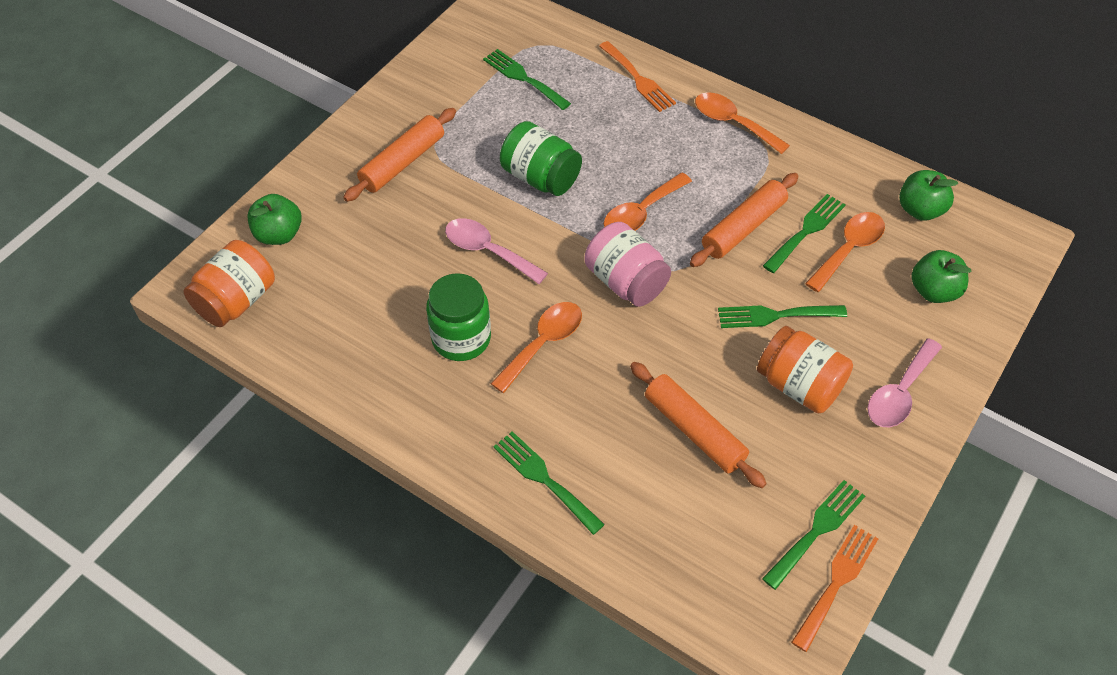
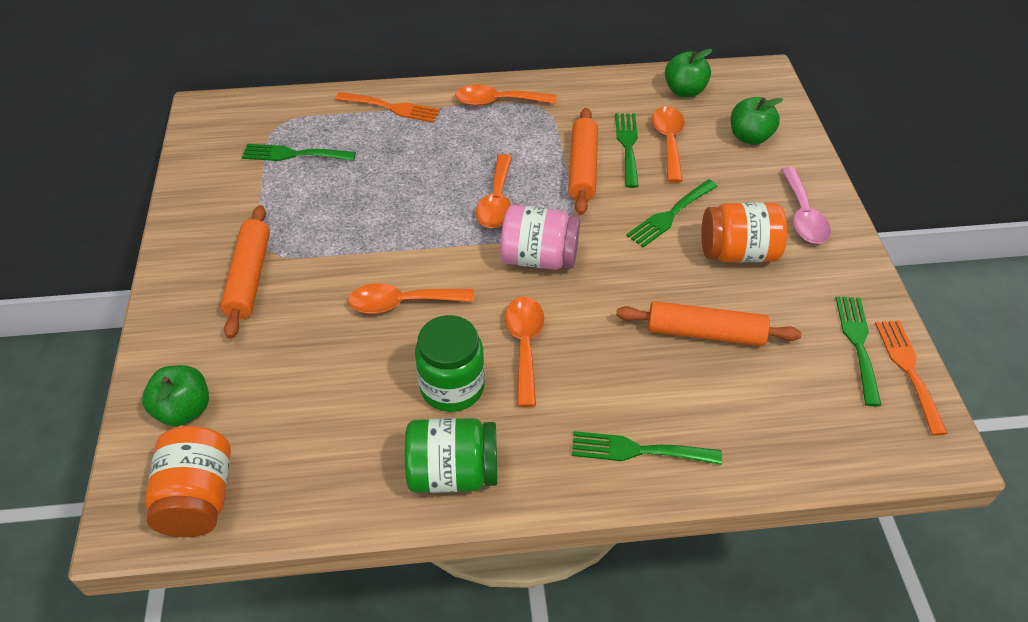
camera: 40 degrees left, 5 degrees down
(488, 251) = (402, 303): pink spoon -> orange spoon
(540, 178) = (388, 221): green jar -> green jar (453, 472)

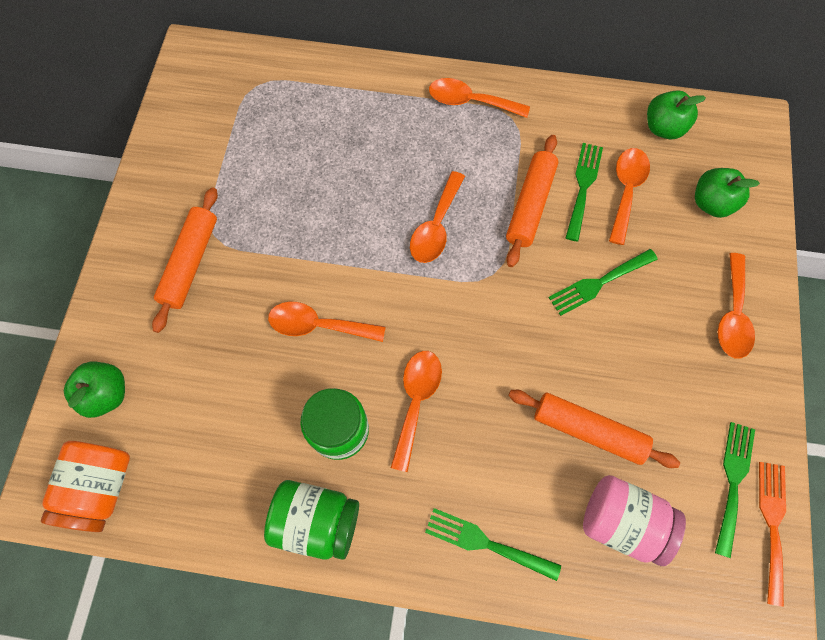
camera: 15 degrees right, 20 degrees up
(293, 154) = (260, 126): green fork -> none
(392, 108) = (366, 88): orange fork -> none
(539, 258) = (457, 304): pink jar -> pink jar (621, 521)
(737, 252) = (651, 344): orange jar -> none
(803, 215) = (732, 315): pink spoon -> orange spoon

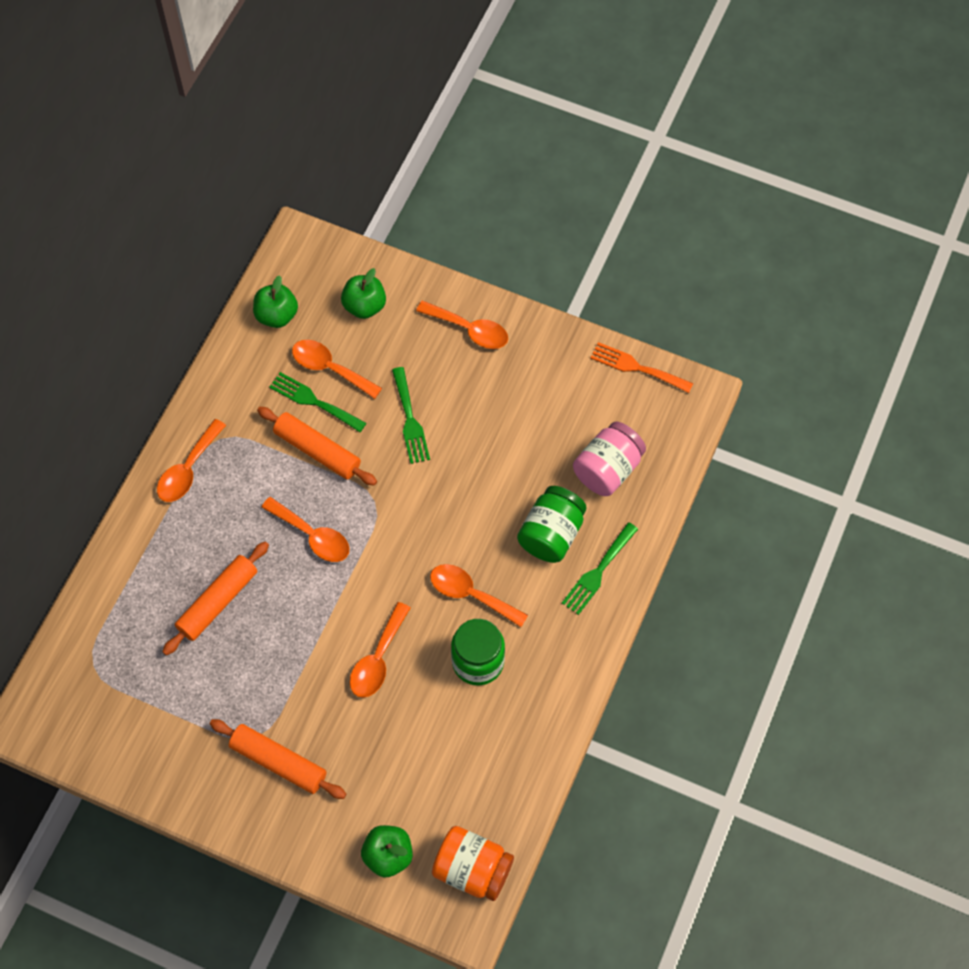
camera: 75 degrees left, 5 degrees down
(316, 521) = (548, 695): green jar -> green jar (551, 534)
(588, 430) = (532, 470): orange rolling pin -> orange rolling pin (218, 602)
(733, 481) = (599, 381): green fork -> none

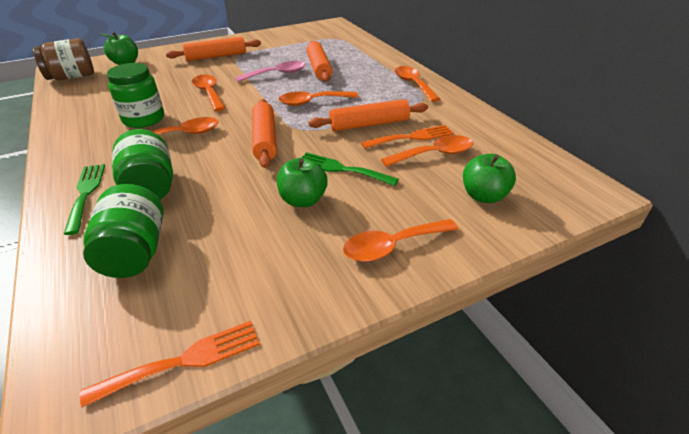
camera: 130 degrees right, 25 degrees down
(273, 633) = (277, 74): none -> pink spoon
(277, 315) = (512, 151): green apple -> green apple (303, 200)
(313, 401) = (412, 137): green fork -> orange fork
(417, 515) = (265, 139): none -> orange rolling pin
(472, 869) = (72, 77): orange jar -> brown jar
(608, 469) = (135, 252): pink jar -> green jar

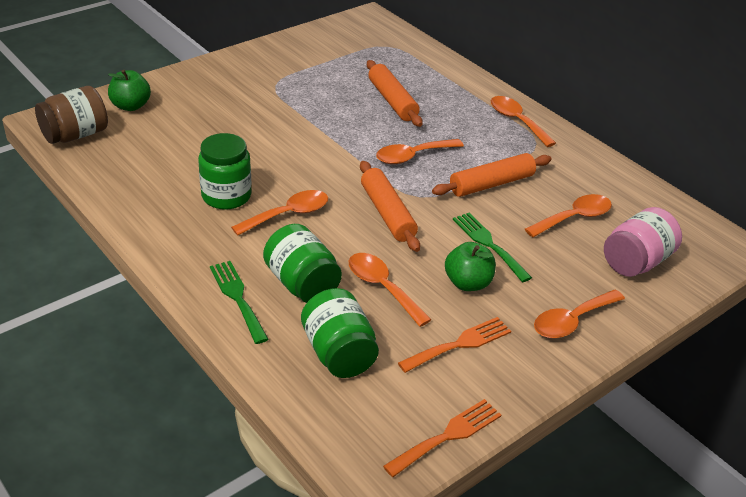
camera: 15 degrees left, 0 degrees up
(209, 93) = (279, 150): orange spoon -> orange spoon (382, 287)
(216, 56) = (246, 87): orange rolling pin -> none
(277, 74) = (346, 114): pink spoon -> none
(341, 169) = (488, 244): green fork -> green fork turned 45 degrees clockwise
(412, 137) = (543, 198): orange fork -> orange fork (460, 344)
(483, 196) = (636, 262): green apple -> pink jar

